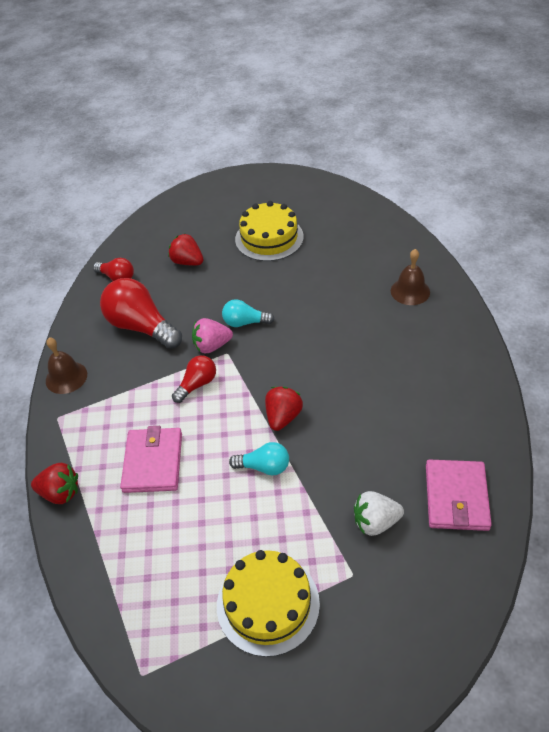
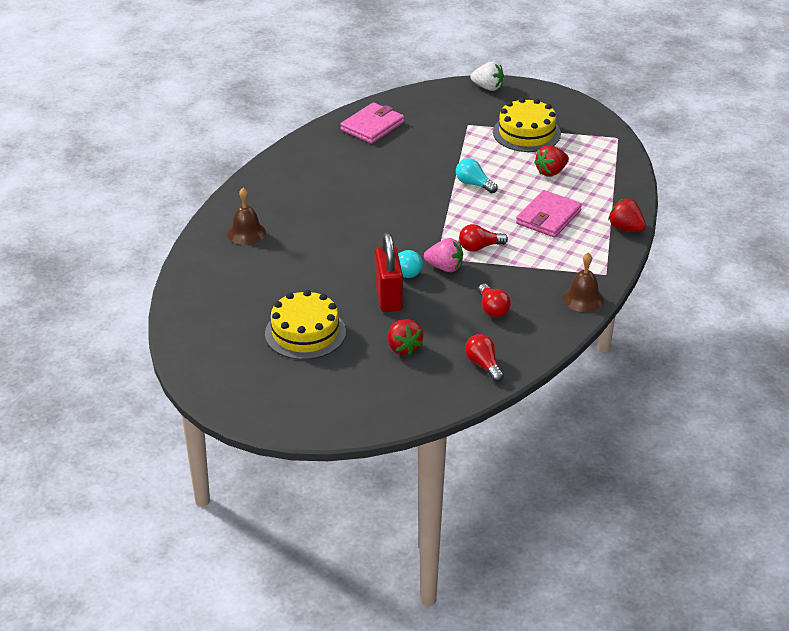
camera: 150 degrees left, 10 degrees down
(141, 327) = (492, 309): red light bulb -> red light bulb, size x0.55
(235, 294) = (388, 297): none -> red padlock
(283, 417) = (435, 202): red strawberry -> red strawberry (551, 172)
(375, 522) = (431, 136): white strawberry -> white strawberry (488, 87)

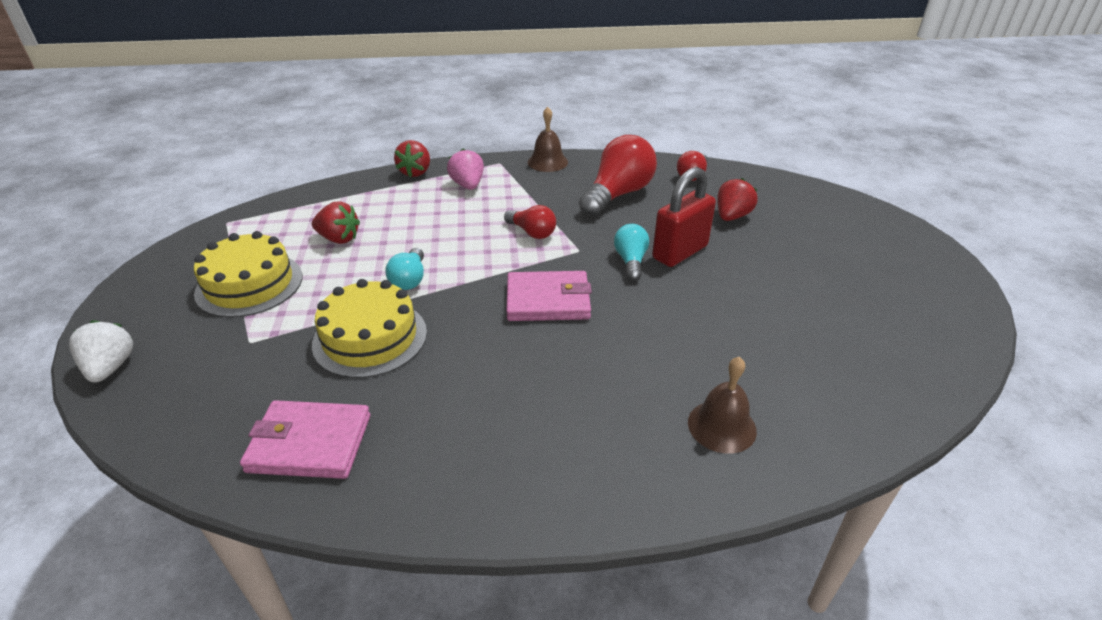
camera: 125 degrees left, 0 degrees up
(305, 333) = (803, 277): yellow cake -> yellow cake (370, 338)
(445, 267) = (590, 239): pink strawberry -> pink strawberry (468, 185)
(492, 309) = (618, 194): red light bulb -> red light bulb, size x1.83
(548, 217) = (435, 213): pink wallet -> pink wallet (548, 300)

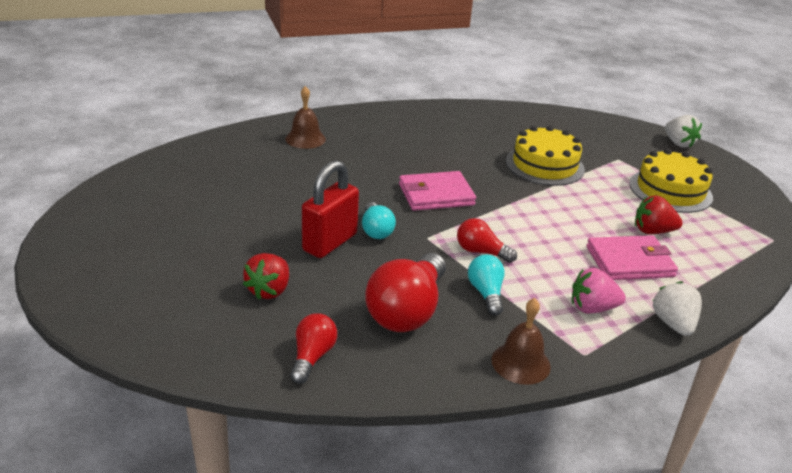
camera: 165 degrees right, 5 degrees down
(310, 443) = (527, 123): pink wallet -> pink wallet (629, 262)
(409, 280) = (555, 202): turquoise light bulb -> turquoise light bulb (486, 293)
(415, 172) = (673, 324): red strawberry -> white strawberry
(468, 185) = (592, 308): pink strawberry -> pink strawberry turned 120 degrees clockwise

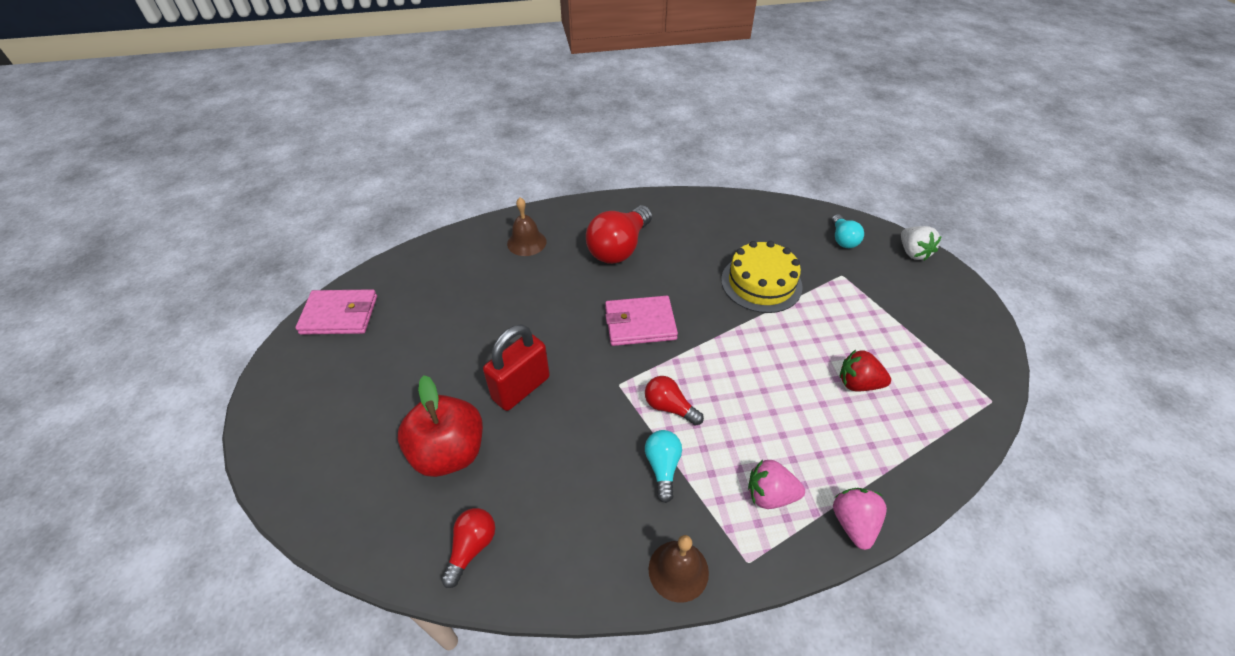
camera: 10 degrees right, 15 degrees up
(269, 290) = (449, 452): red strawberry -> red apple
(376, 230) = (570, 373): turquoise light bulb -> turquoise light bulb (842, 239)
(407, 311) = (577, 489): red light bulb -> red light bulb (619, 248)
(629, 262) = (823, 428): pink wallet -> pink wallet (339, 315)
(670, 190) = (890, 323): yellow cake -> none
(673, 324) = (853, 523): white strawberry -> pink strawberry

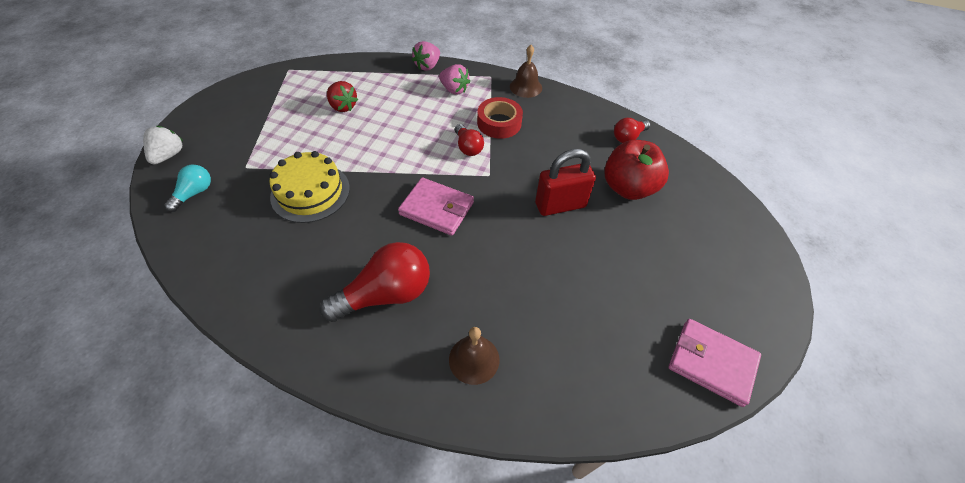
camera: 150 degrees left, 5 degrees up
(662, 467) = (499, 123): turquoise light bulb -> red tape

